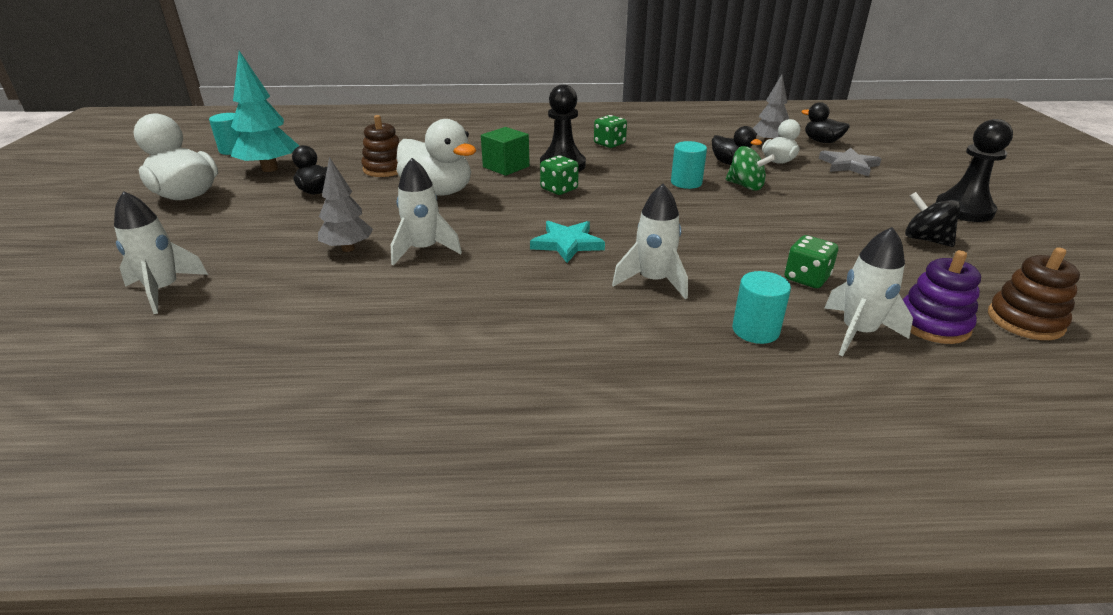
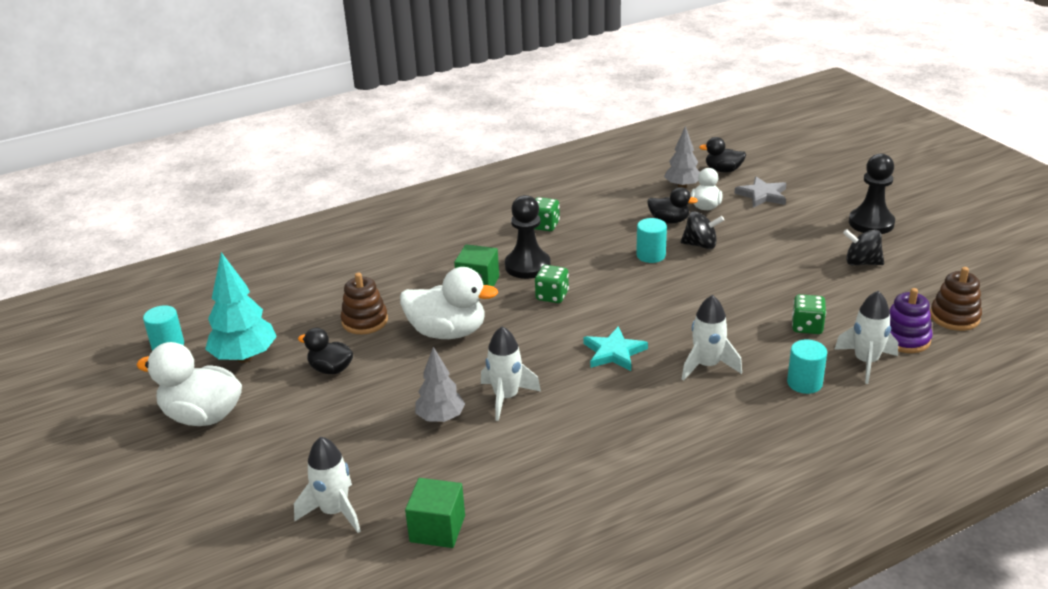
camera: 25 degrees left, 0 degrees up
(218, 336) = (437, 529): none -> green cube
(745, 186) = (700, 245): green spinning top -> black spinning top

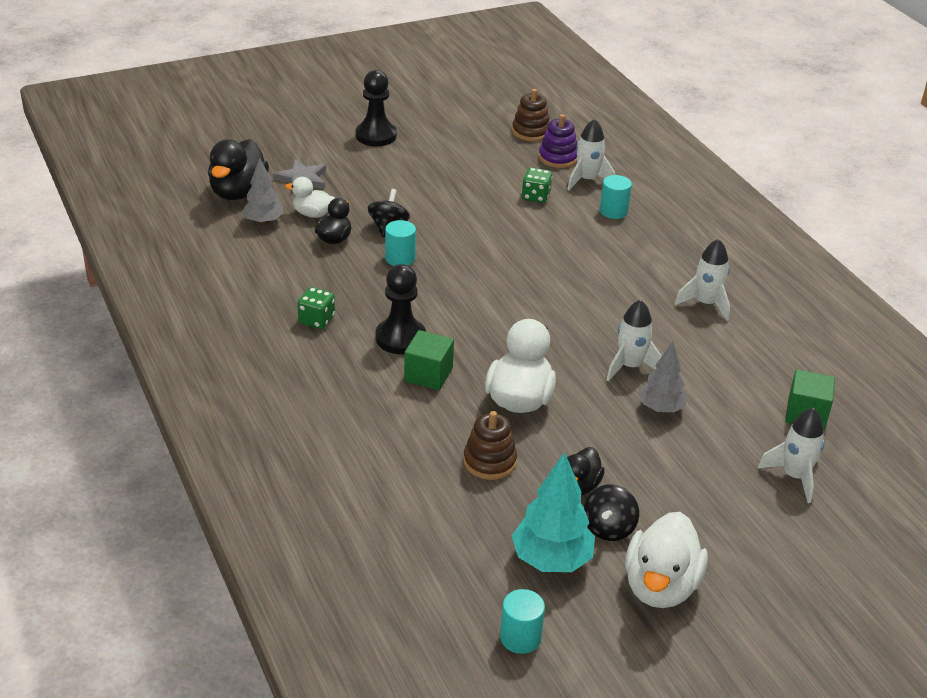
camera: 90 degrees left, 5 degrees up
(552, 296) = (463, 326): green dice -> none
(614, 352) = (564, 298): turquoise star -> none
(707, 366) = (587, 252): white rocket -> white rocket (706, 304)
(723, 170) = (238, 192): black duck -> black duck, size x1.73
(861, 263) = (442, 153): black spinning top -> black spinning top (608, 528)

